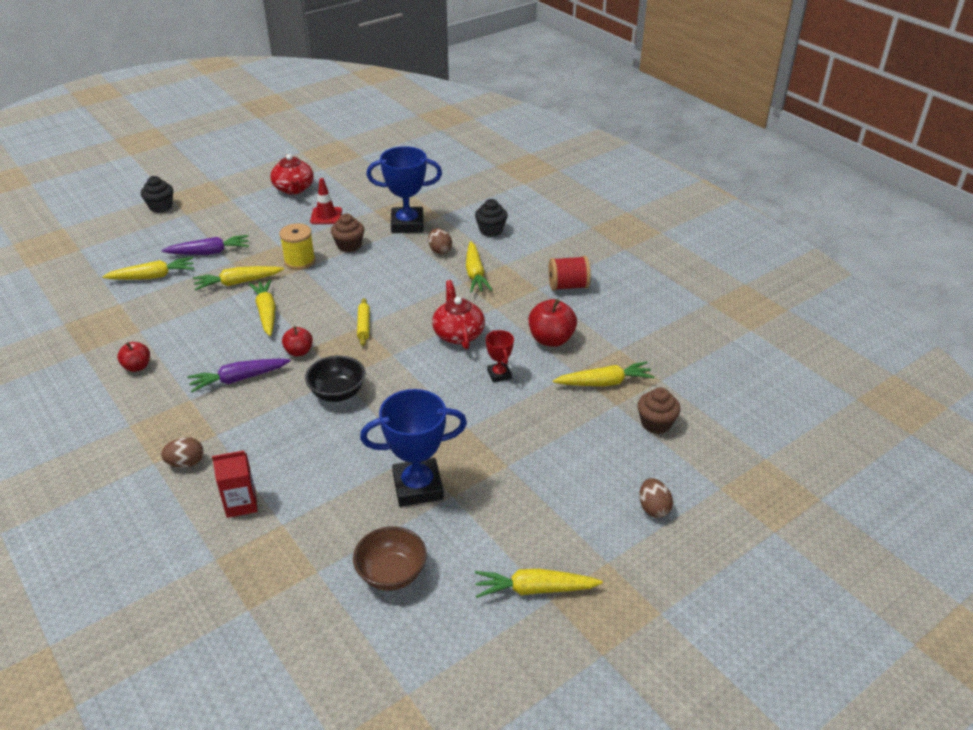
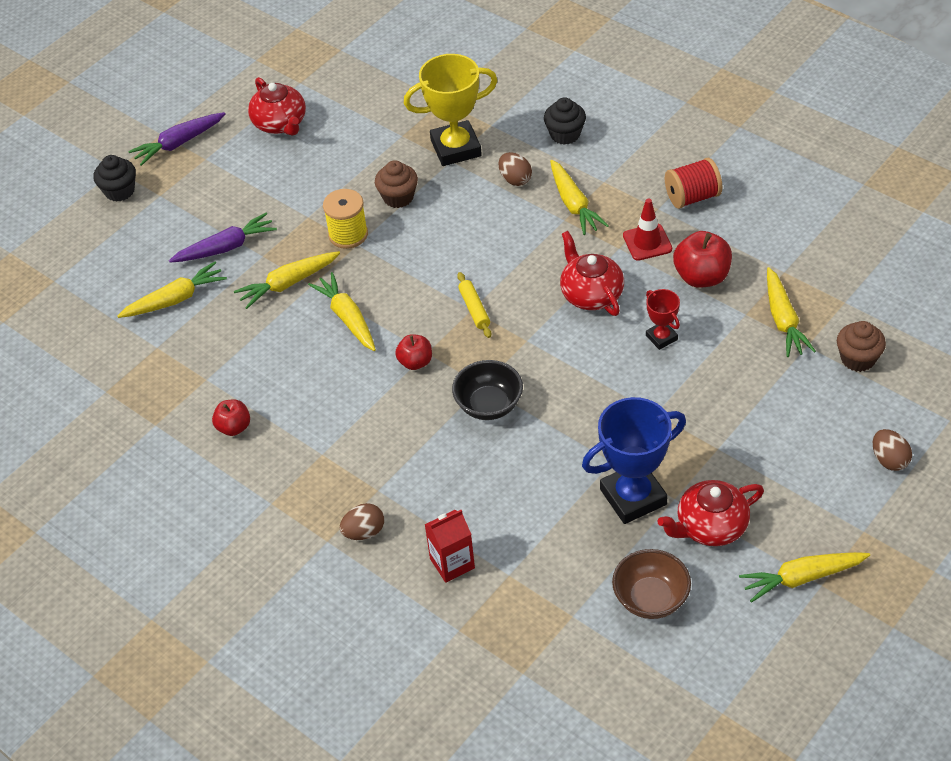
camera: 10 degrees left, 10 degrees up
(239, 379) = (364, 415): purple carrot -> purple carrot (179, 143)
(326, 216) = (345, 158): red traffic cone -> red traffic cone (647, 242)
(407, 224) = (456, 148): blue trophy -> yellow trophy
(472, 526) = (710, 526): none -> red teapot
(604, 382) = (783, 320): yellow carrot -> yellow carrot turned 105 degrees clockwise

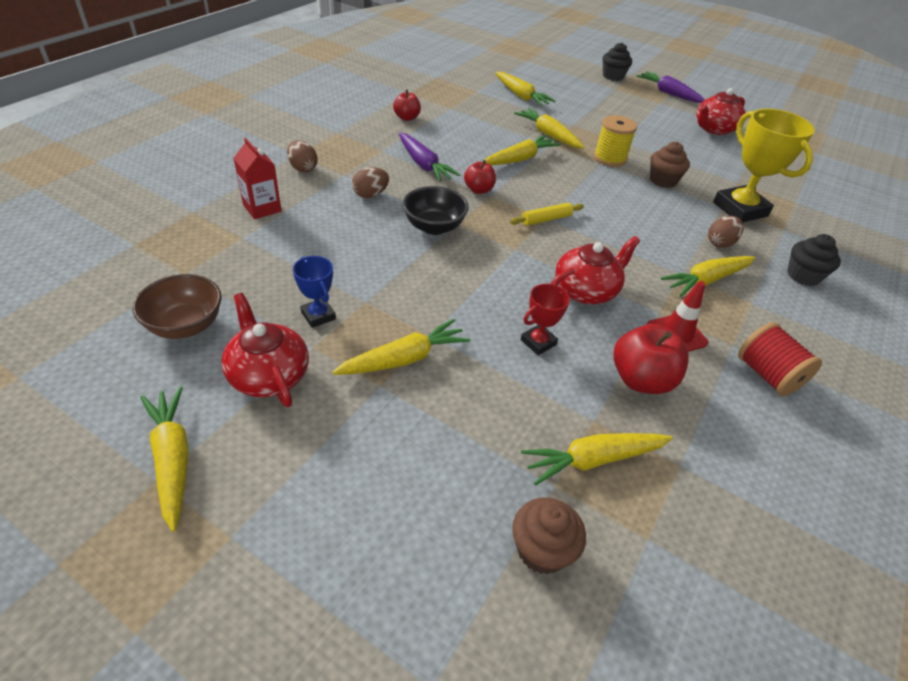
camera: 75 degrees right, 5 degrees down
(226, 247) = (576, 111): purple carrot -> purple carrot (424, 164)
(633, 497) = (318, 315): blue trophy -> blue trophy, size x0.50
(686, 432) = (404, 359): none -> yellow carrot
(889, 460) = (352, 581): brown egg -> brown egg (370, 195)

